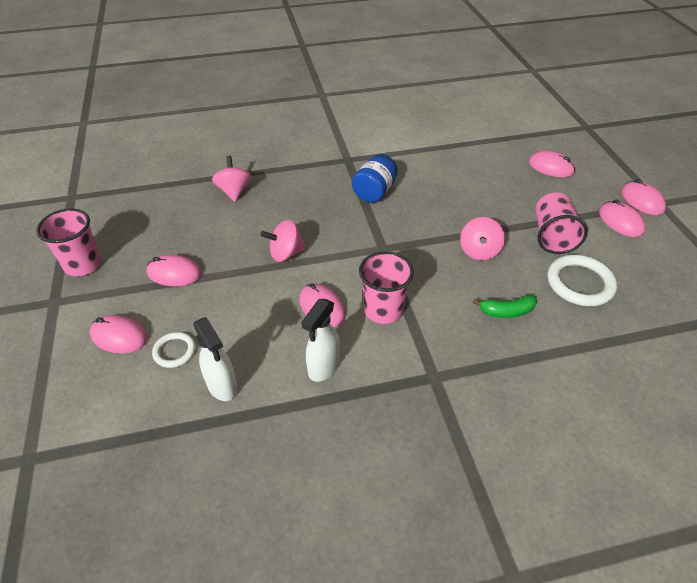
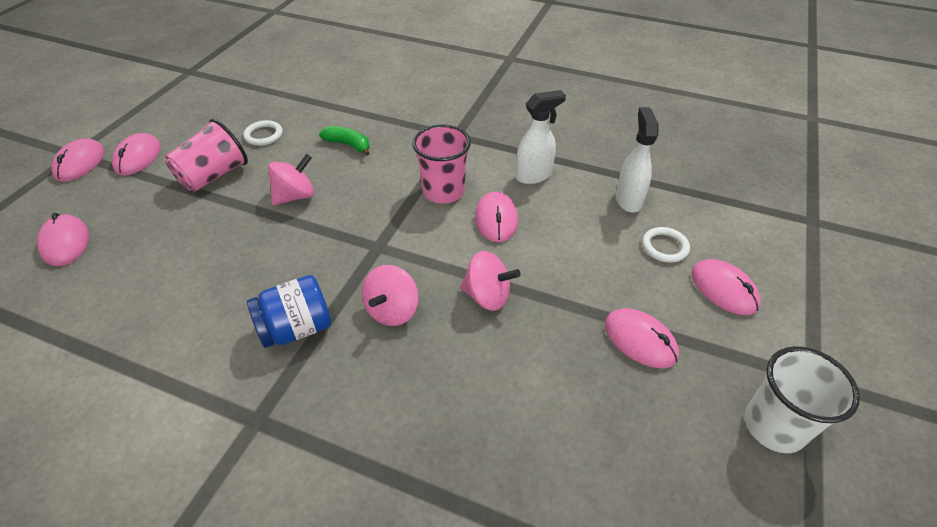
camera: 145 degrees left, 0 degrees up
(83, 264) = (774, 426): pink cup -> white cup
(234, 191) = (486, 456): pink spinning top -> pink spinning top (392, 310)
(580, 283) = (264, 135): white ring -> white ring, size x0.57

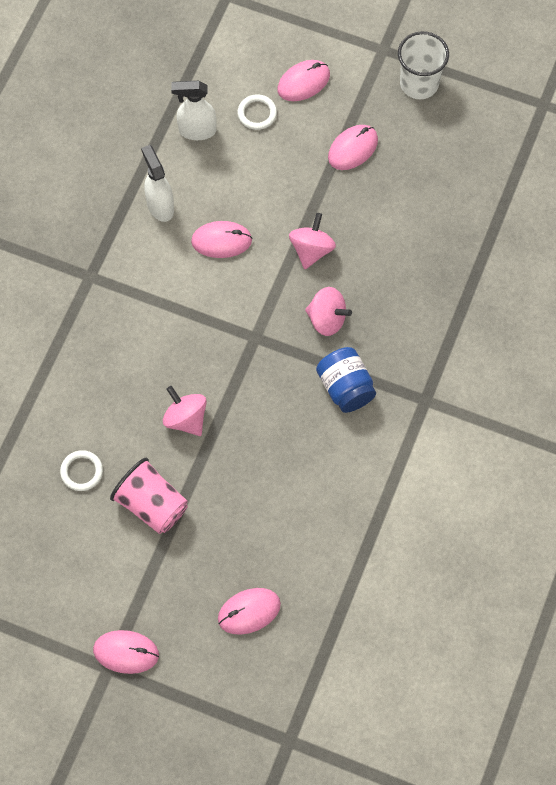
camera: 90 degrees left, 20 degrees up
(138, 157) = (117, 594): pink mouse -> none
(348, 145) = (103, 381): green banana -> none
(443, 191) = (181, 286): pink cup -> none

